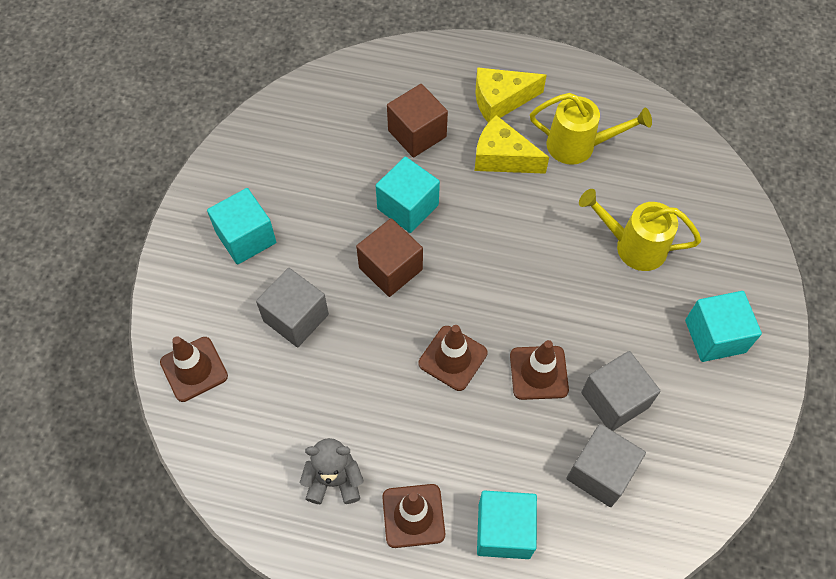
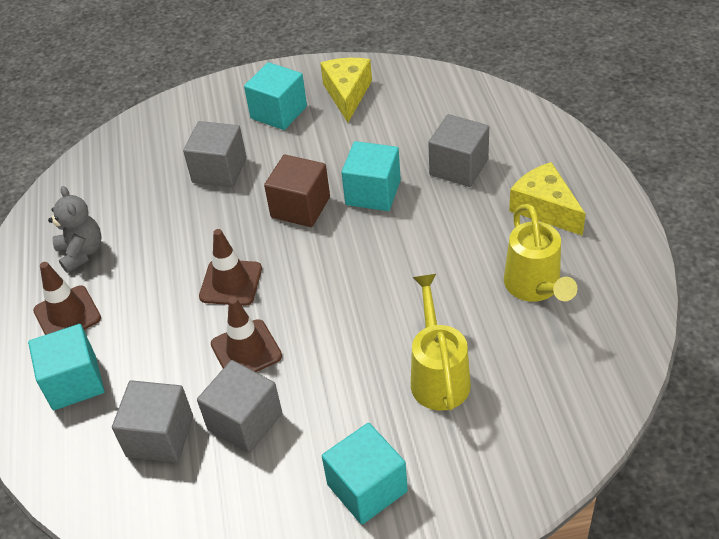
camera: 70 degrees right, 15 degrees down
(194, 369) = (145, 136): brown traffic cone -> none
(417, 133) = (459, 167): brown cube -> grey cube
(502, 157) = (476, 235): yellow cheese -> yellow cheese (347, 94)

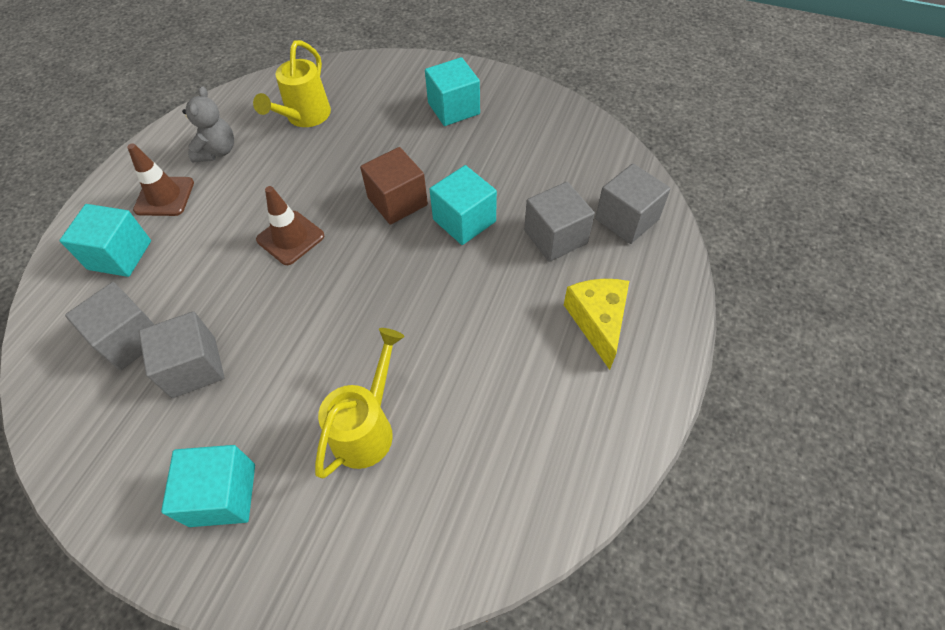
camera: 30 degrees right, 10 degrees up
(219, 170) = (367, 136): grey cube -> grey cube (626, 219)
(246, 350) = (249, 304): brown traffic cone -> none
(347, 94) = (521, 119): yellow cheese -> none
(535, 287) = (522, 395): yellow watering can -> yellow watering can (305, 117)

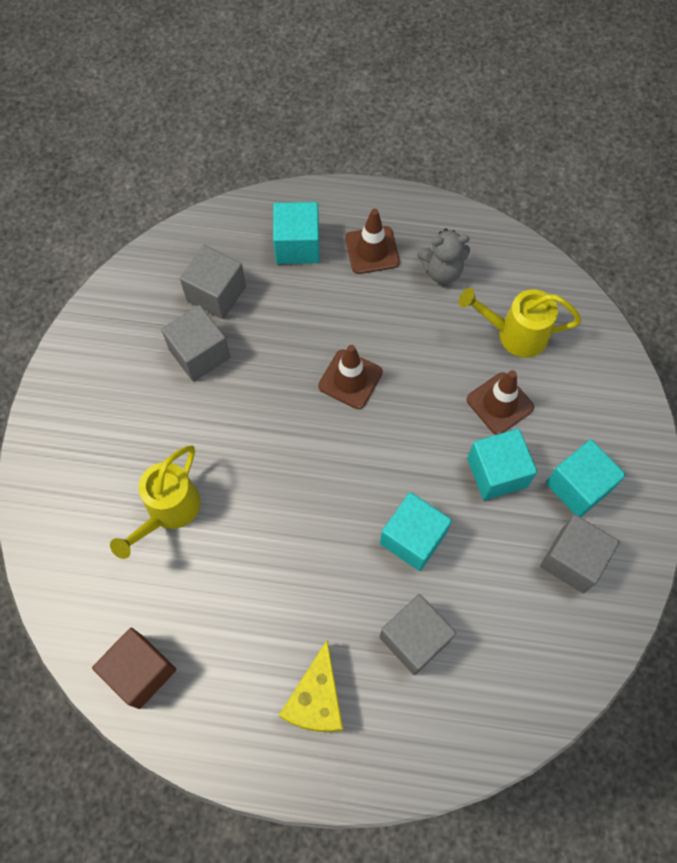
camera: 75 degrees right, 10 degrees up
(223, 494) = (97, 420): turquoise cube -> turquoise cube (497, 472)
(363, 139) = (500, 403): none -> brown traffic cone
(367, 428) = (168, 511): yellow watering can -> yellow watering can turned 105 degrees clockwise
(397, 201) = (421, 464): brown cube -> brown cube (140, 671)
(598, 321) = (316, 699): yellow cheese -> yellow cheese turned 120 degrees clockwise
(626, 219) = (459, 715): grey cube -> grey cube (572, 560)

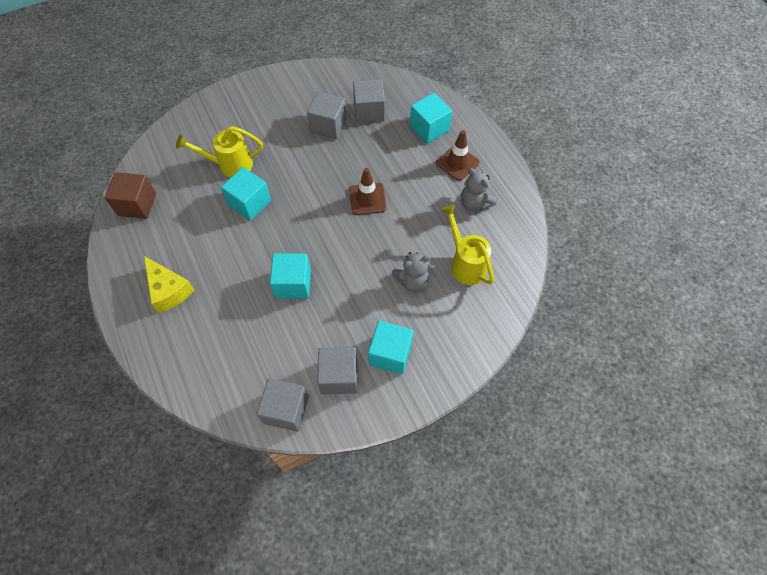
camera: 55 degrees right, 5 degrees down
(316, 699) = (169, 290): yellow cheese -> yellow cheese turned 105 degrees counterclockwise
(414, 639) = (233, 318): grey cube -> grey cube (286, 410)
(497, 472) = (366, 304): turquoise cube -> turquoise cube (249, 203)
(500, 403) = (412, 281): brown traffic cone -> grey teddy bear

